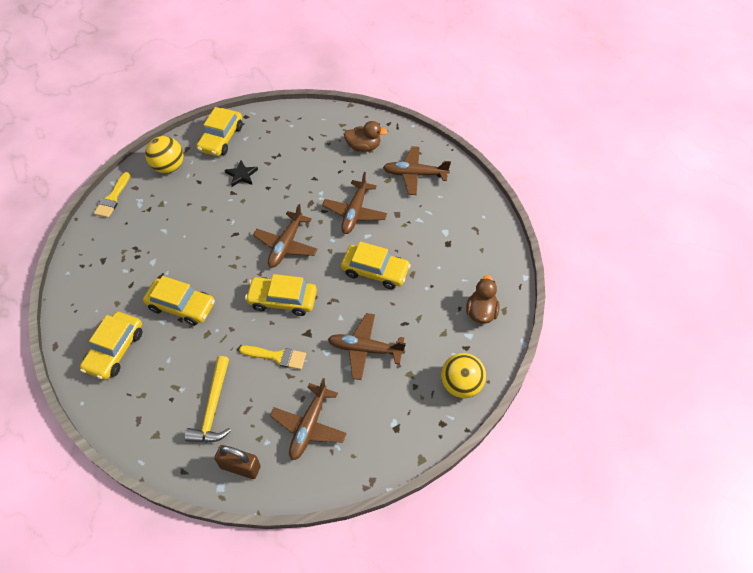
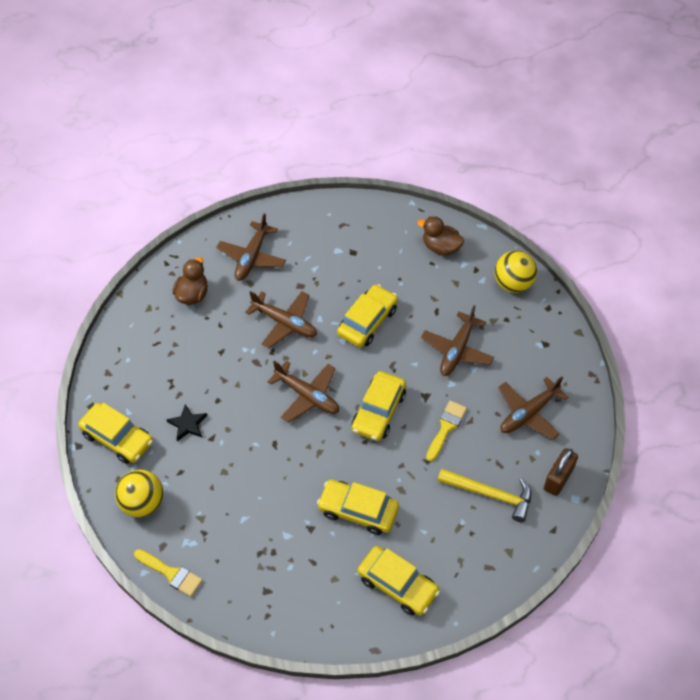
camera: 75 degrees left, 0 degrees up
(181, 306) = (358, 511): yellow car -> yellow car turned 105 degrees counterclockwise
(309, 426) = (528, 413): brown plane -> brown plane turned 105 degrees clockwise

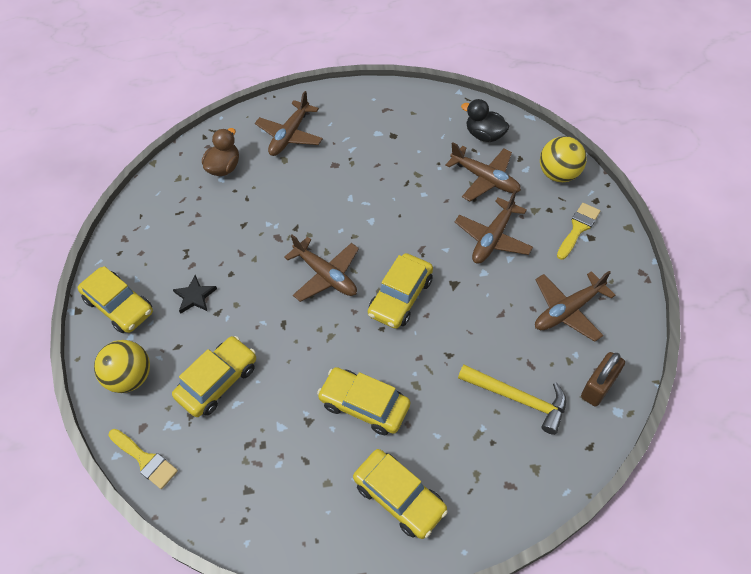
camera: 10 degrees right, 0 degrees up
(285, 323) = (313, 200): brown plane -> brown plane (485, 179)
(367, 321) = (400, 203): yellow car -> yellow car (218, 381)
(440, 247) = (484, 135): brown duck -> black duck
(446, 428) = (473, 320): yellow brush -> yellow brush (578, 228)

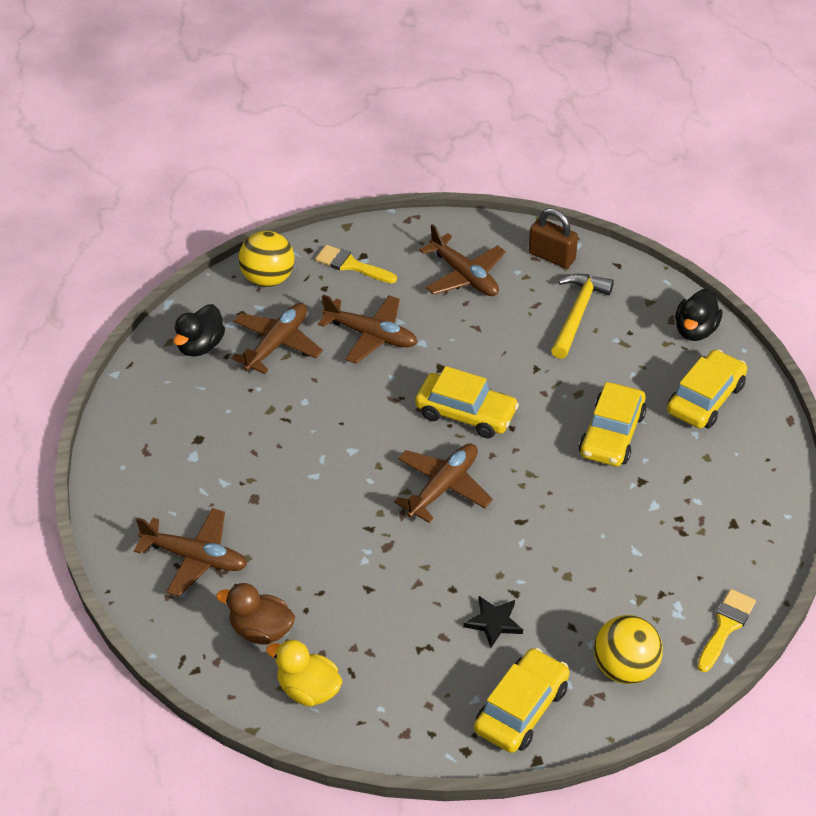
camera: 100 degrees left, 10 degrees down
(172, 190) = (308, 690): none -> yellow duck
(218, 381) = (611, 574): yellow car -> none
(493, 506) = (695, 330): none -> black duck

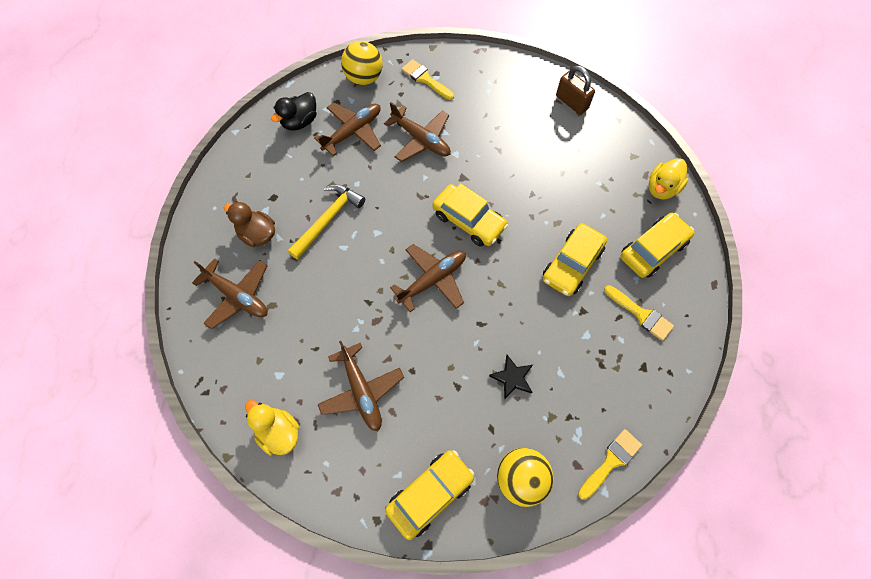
camera: 15 degrees right, 20 degrees up
(261, 630) = (262, 370): brown duck -> brown duck (257, 234)
(464, 276) = (503, 105): brown plane -> brown plane (362, 391)
(494, 622) = (433, 409): black star -> black star (512, 378)
(578, 313) = (577, 154): yellow hammer -> yellow hammer (328, 219)
(695, 330) = (661, 188): black duck -> yellow duck
(713, 470) = (641, 314): none -> yellow brush

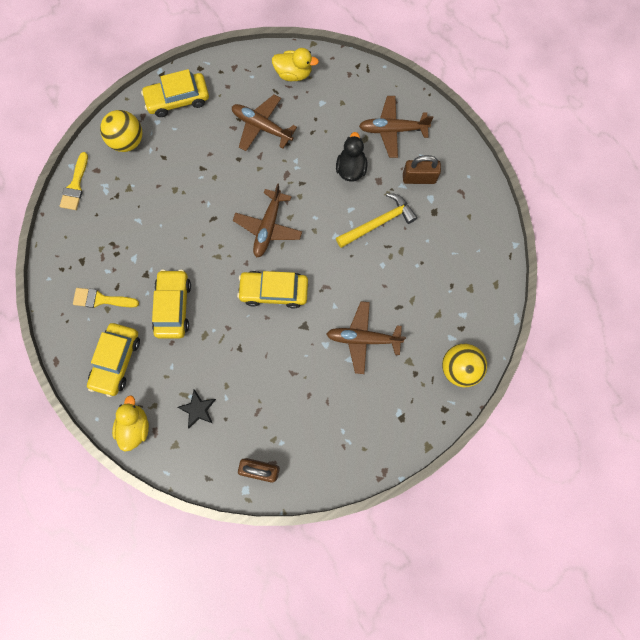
camera: 145 degrees right, 10 degrees up
(257, 234) = (419, 178): brown duck -> brown padlock
(300, 122) = (473, 288): black duck -> black duck (351, 168)
(328, 219) = (379, 222): yellow hammer -> yellow hammer turned 120 degrees counterclockwise
(353, 132) = (423, 308): brown plane -> none
(425, 79) = (406, 404): yellow brush -> none
(430, 494) = (178, 99): yellow car -> yellow car turned 60 degrees clockwise
(512, 378) = (168, 196): black star -> black star (198, 409)

